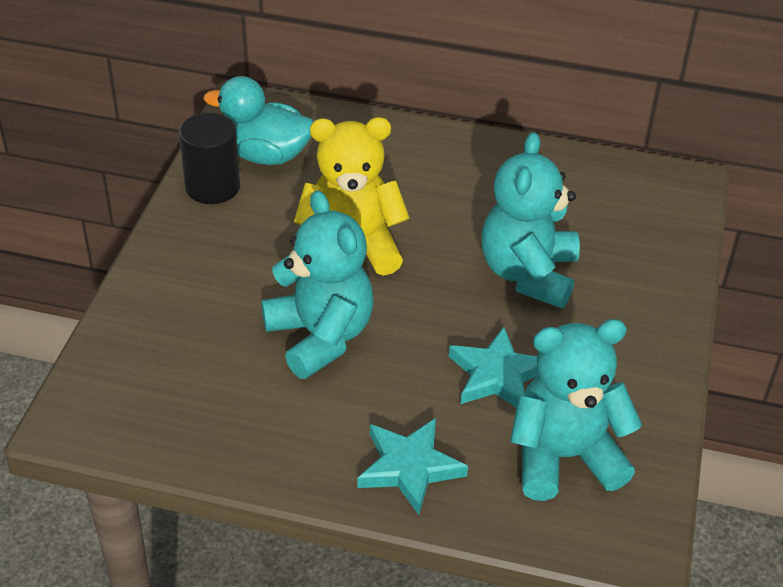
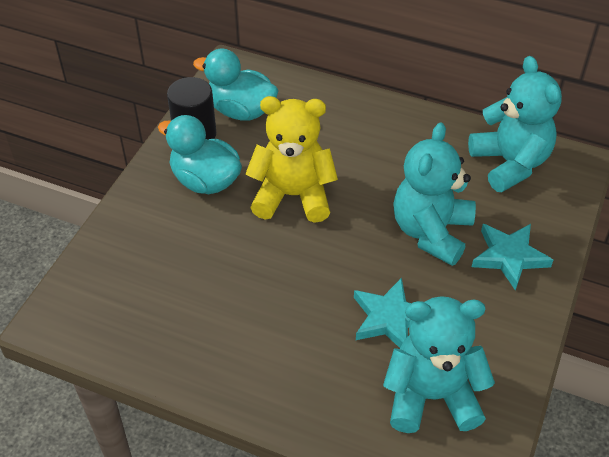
camera: 10 degrees right, 5 degrees up
(237, 240) = (205, 181): none -> turquoise duck
(320, 336) = (255, 270): turquoise teddy bear -> turquoise teddy bear (510, 163)
(409, 467) = (304, 391): turquoise star -> turquoise star (509, 257)

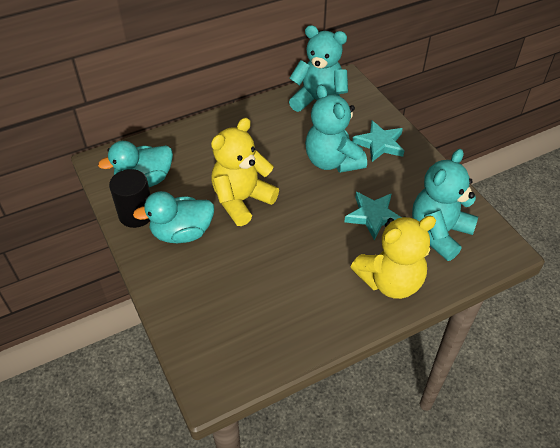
camera: 50 degrees left, 0 degrees up
(311, 390) = (390, 281): none -> yellow teddy bear

